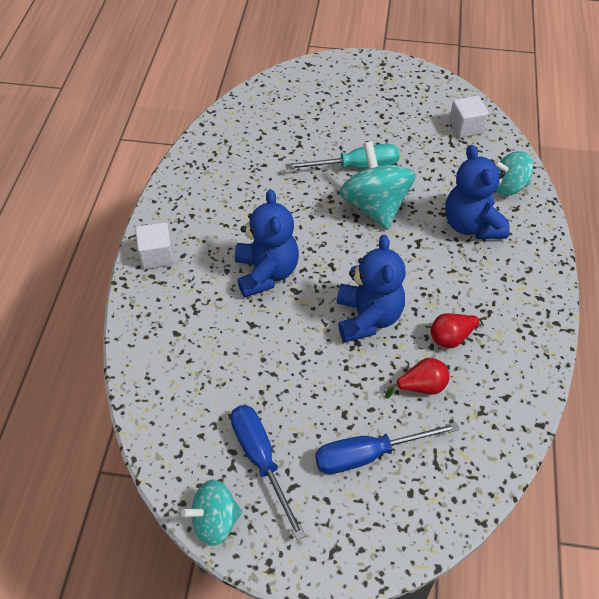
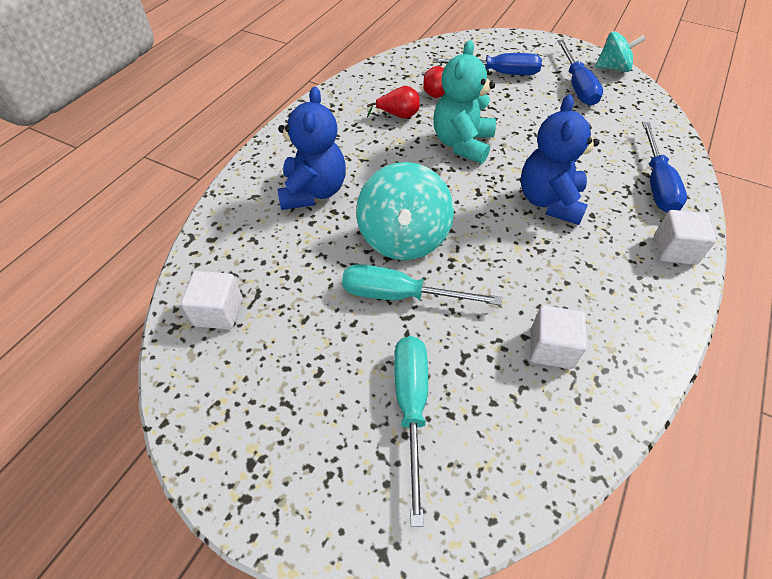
camera: 160 degrees left, 0 degrees up
(167, 322) = (656, 183): none -> blue screwdriver
(246, 162) = (551, 348): none -> white cube
(320, 113) = (411, 407): none -> turquoise screwdriver
(368, 318) = (462, 144): blue teddy bear -> turquoise teddy bear
(508, 187) = (240, 219): turquoise spinning top -> none

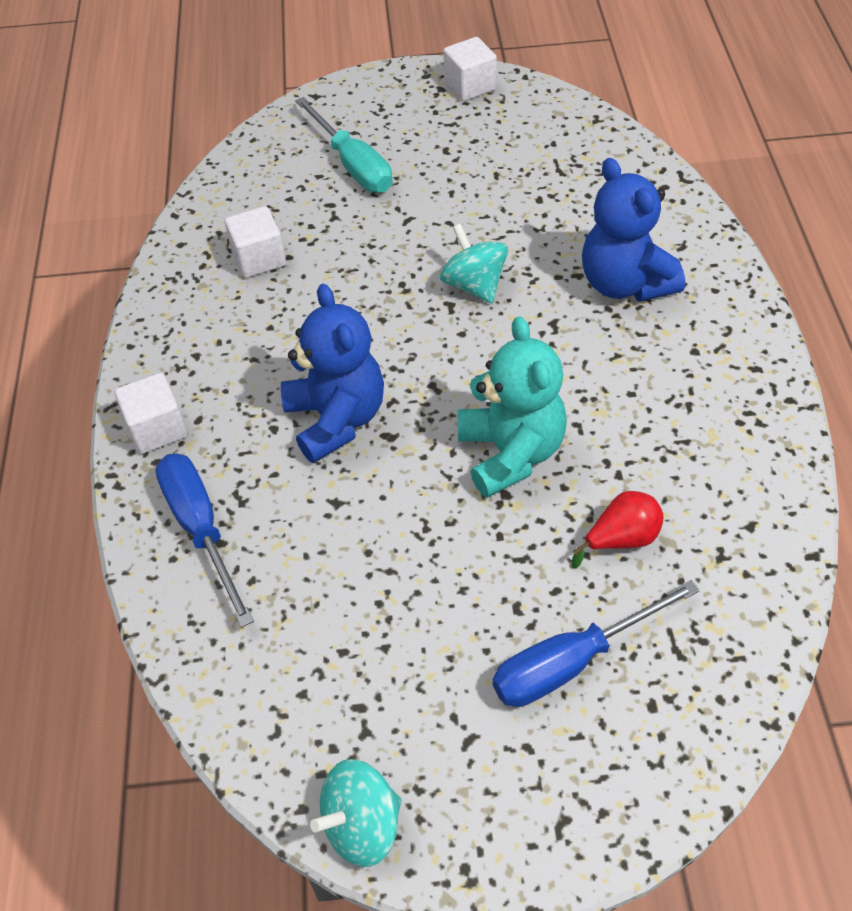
camera: 150 degrees right, 0 degrees up
(218, 312) = (575, 144): white cube -> white cube (470, 86)
(398, 116) = (645, 455): red pear -> none
(400, 295) = (429, 232): turquoise screwdriver -> none
(403, 238) = (474, 285): turquoise spinning top -> turquoise spinning top, size x0.63
(577, 86) = (408, 710): blue screwdriver -> none

